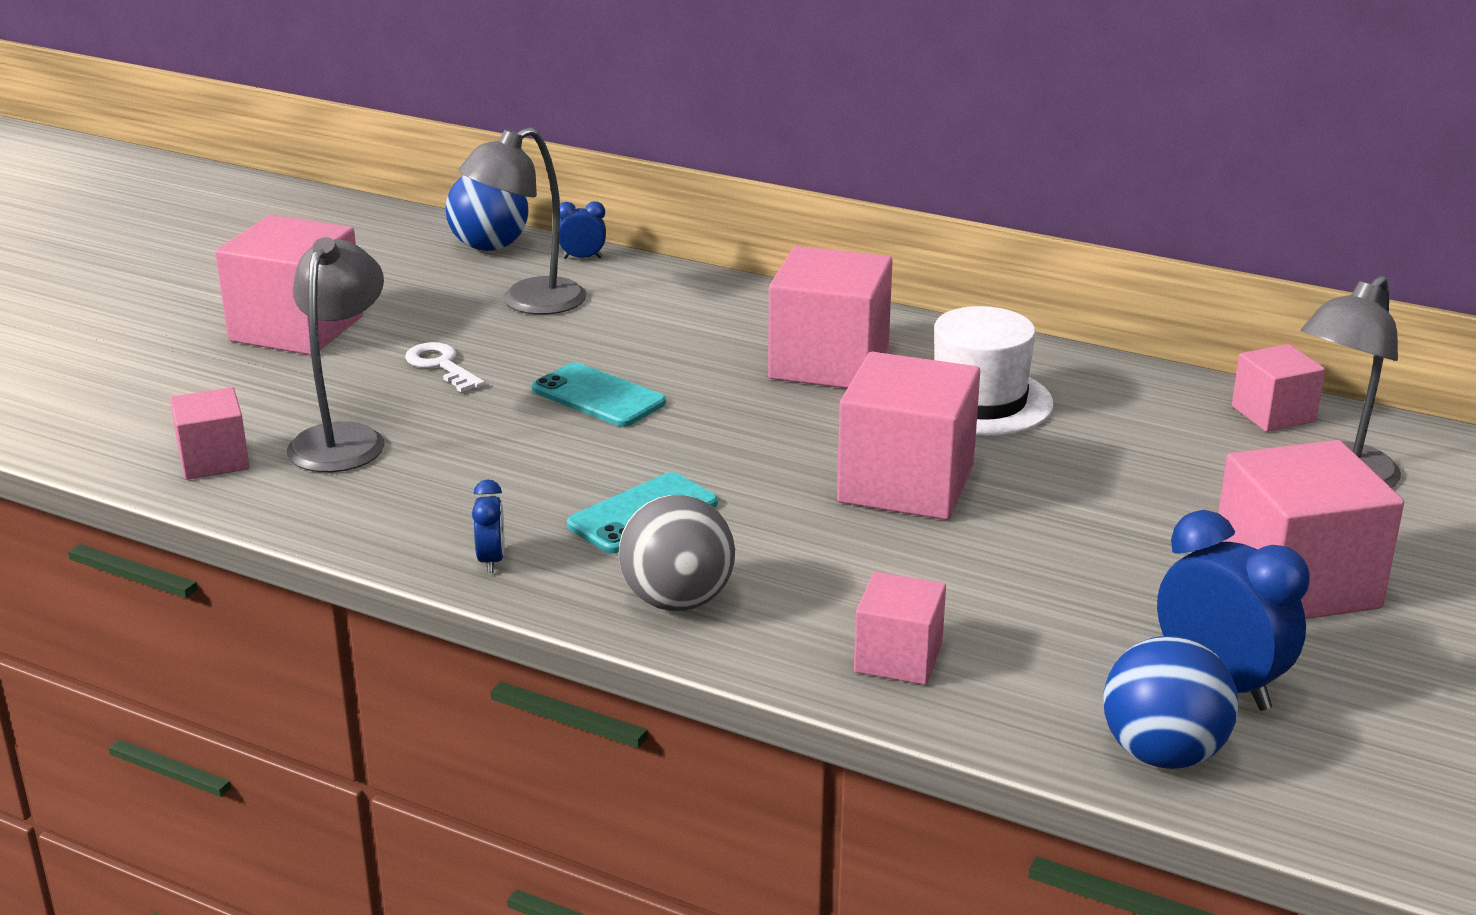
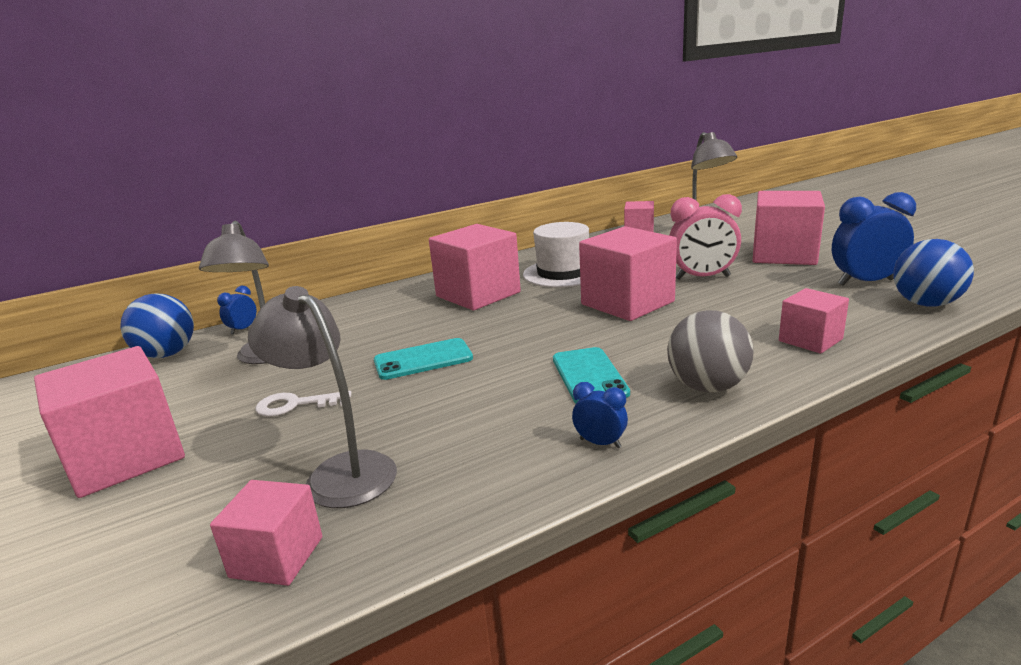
camera: 55 degrees left, 5 degrees down
(1081, 524) = (702, 278): none -> pink clock

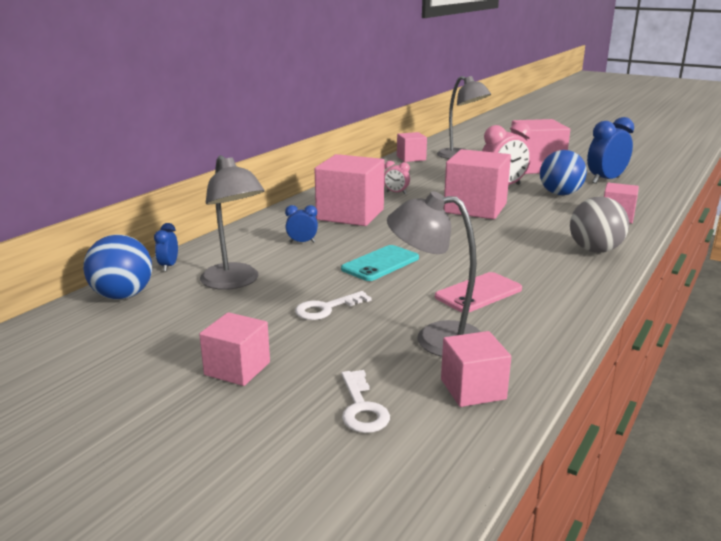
camera: 30 degrees left, 0 degrees up
(126, 457) = (237, 368): pink cube -> pink cube, size x0.56
(145, 542) = (362, 408): none -> white key
(472, 420) = (478, 293): none -> pink phone
(563, 273) = (396, 193): white hat -> pink clock
(589, 376) = (516, 255): turquoise phone -> none
(600, 443) = (577, 290): blue clock -> blue clock (302, 242)
(926, 304) = (652, 189): blue ball -> blue ball (560, 194)

